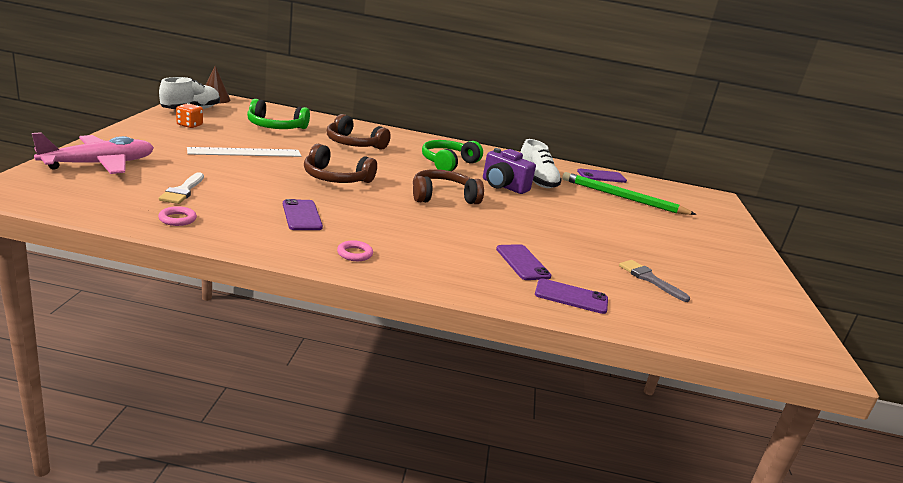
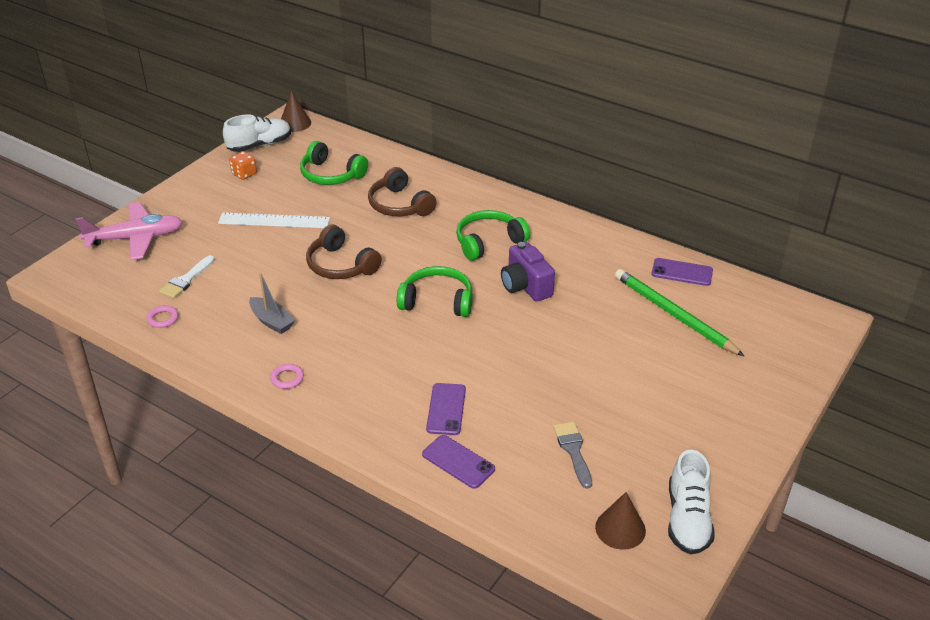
camera: 30 degrees right, 15 degrees up
(302, 215) = (272, 321): purple phone -> grey boat
(443, 197) = (437, 301): brown headphones -> green headphones
(536, 180) = (579, 277): white shoe -> white shoe (687, 519)
(741, 324) = (620, 528): none -> brown cone

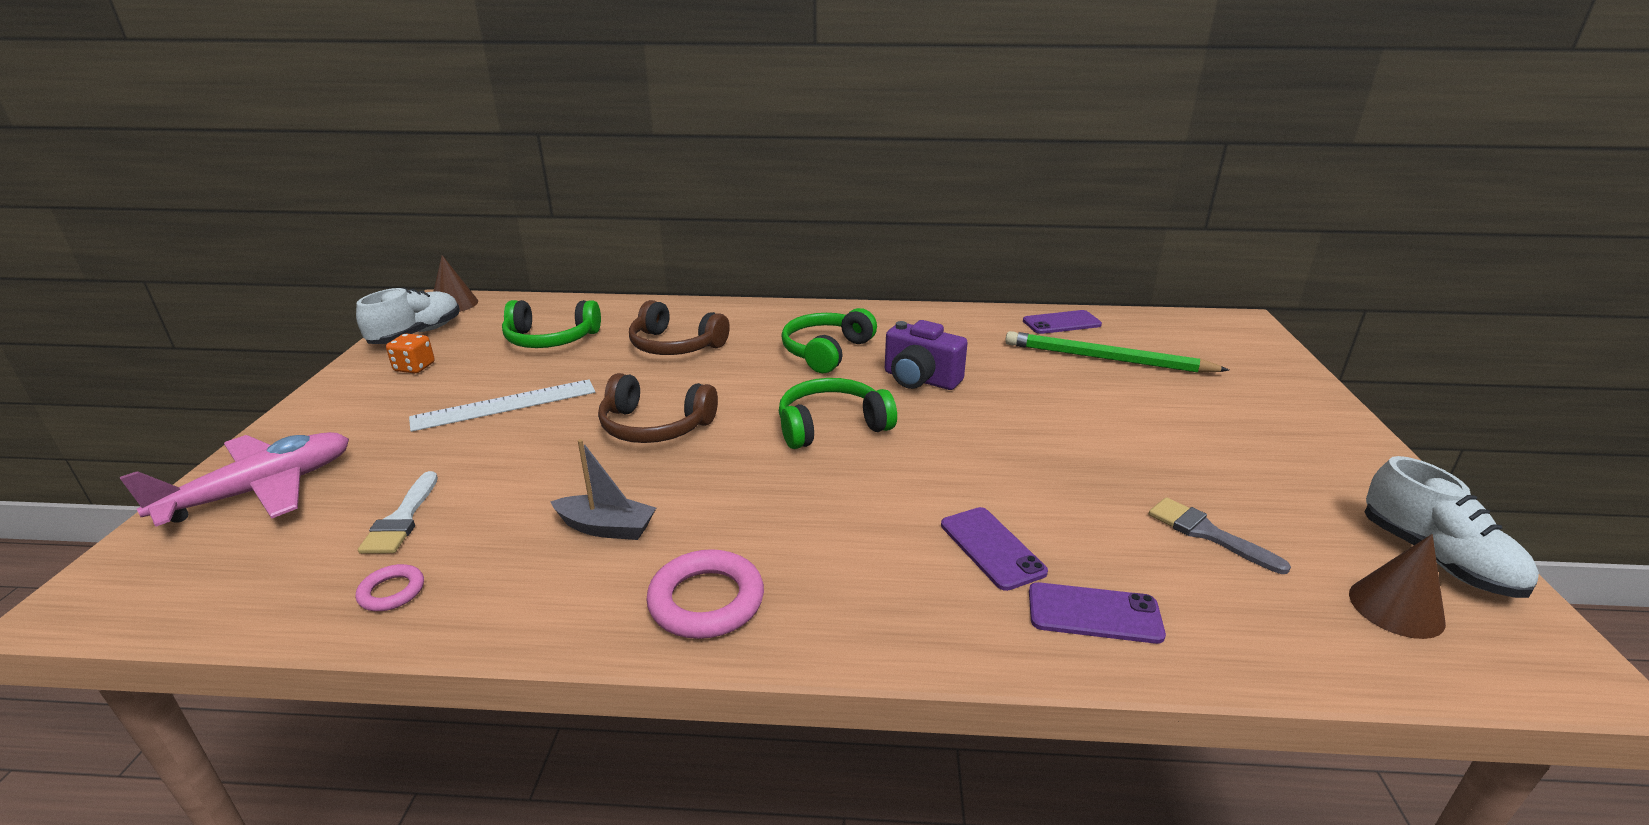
camera: 30 degrees left, 10 degrees down
(287, 378) = (706, 601): pink ring -> pink ring, size x1.84

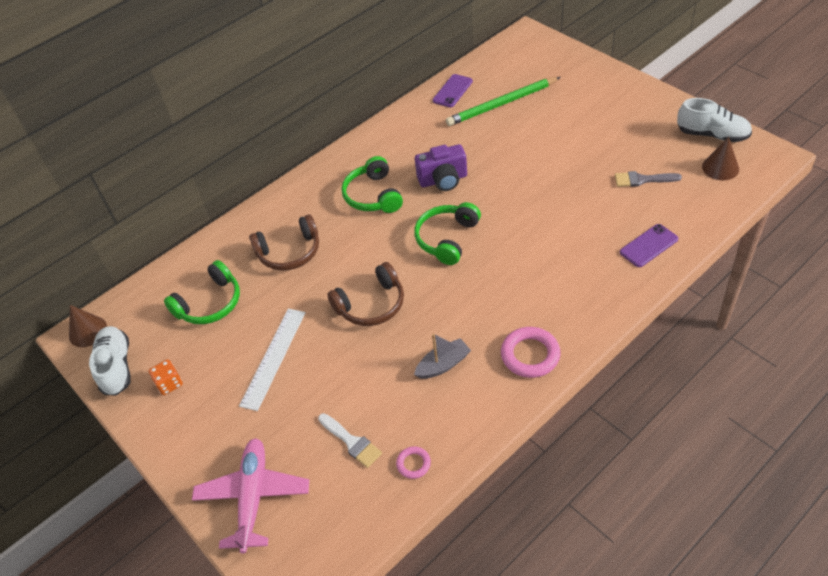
camera: 40 degrees left, 20 degrees up
(991, 548) = (587, 247): purple phone -> none

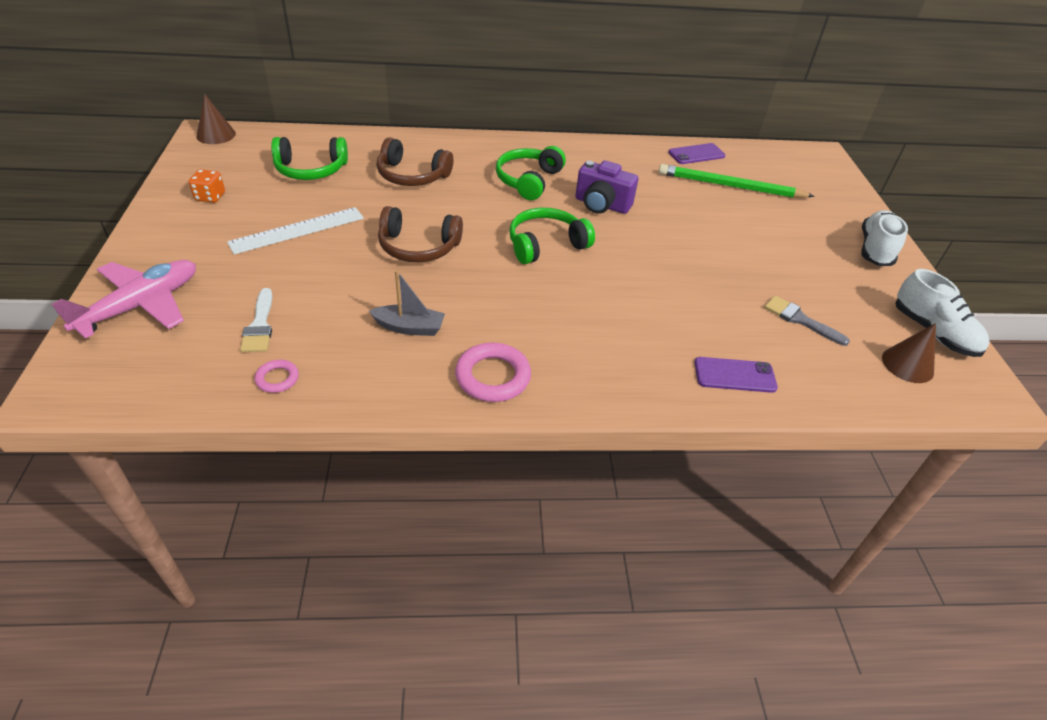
camera: 30 degrees right, 5 degrees down
(116, 367) = (197, 165): white shoe -> white shoe (875, 249)

